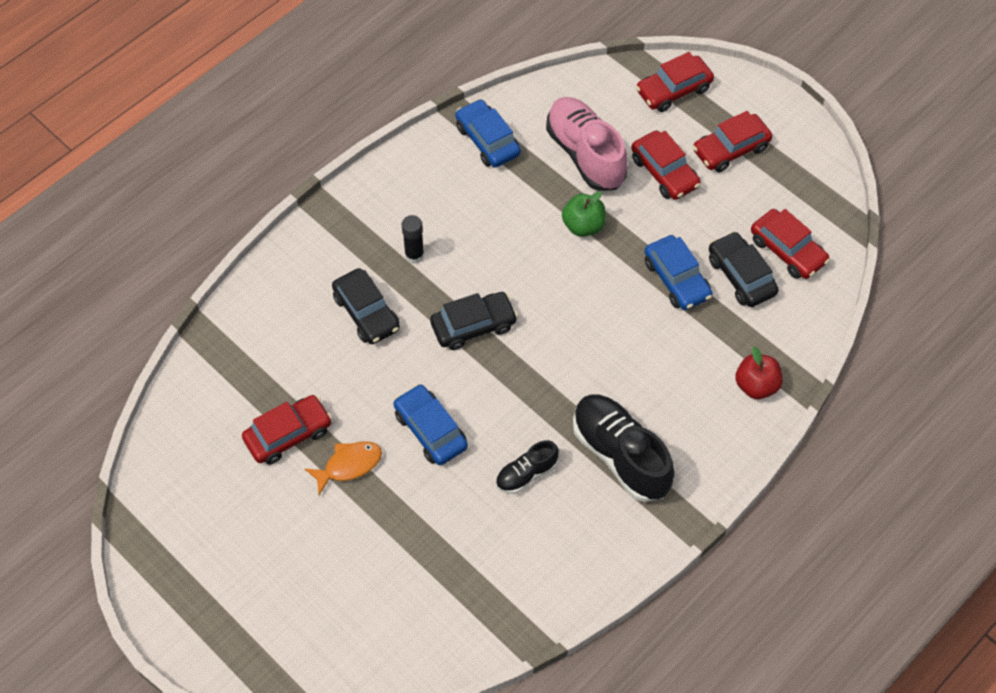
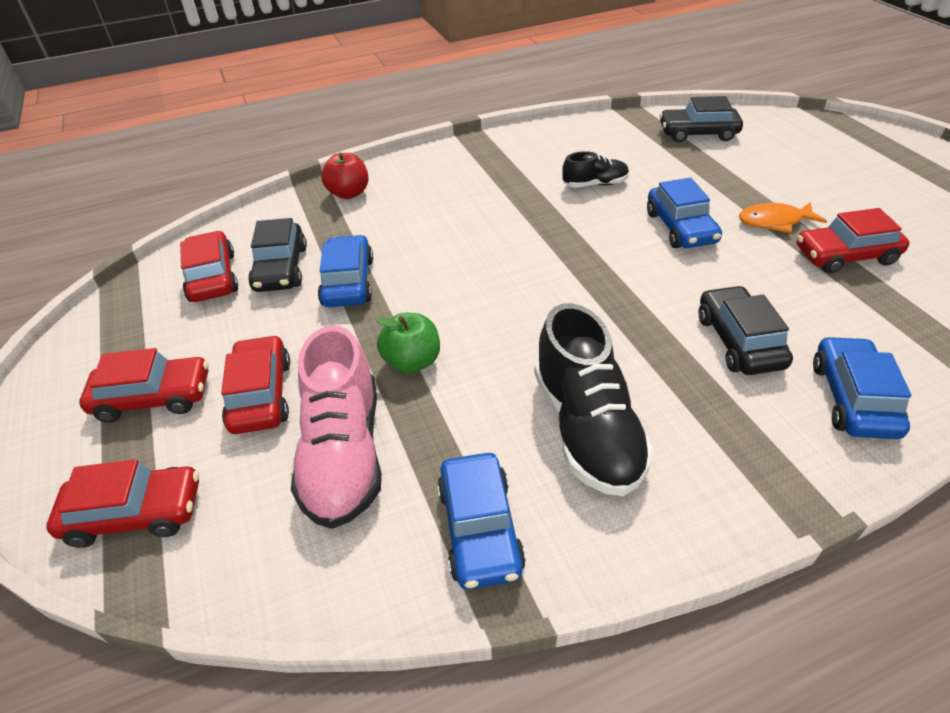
camera: 155 degrees left, 15 degrees down
(290, 287) = (852, 398): none -> blue car
(414, 255) = (657, 389): black glue stick -> none
(473, 325) = (603, 297): black car -> black car (698, 133)
(620, 455) = (502, 179): black shoe -> black shoe (586, 428)

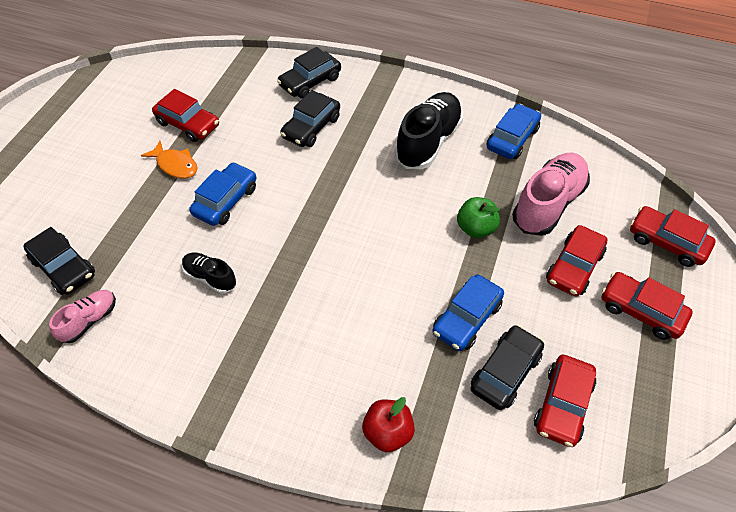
camera: 140 degrees left, 10 degrees up
(626, 128) = (89, 320): none -> pink shoe
(852, 398) = (310, 82): blue car -> black car

